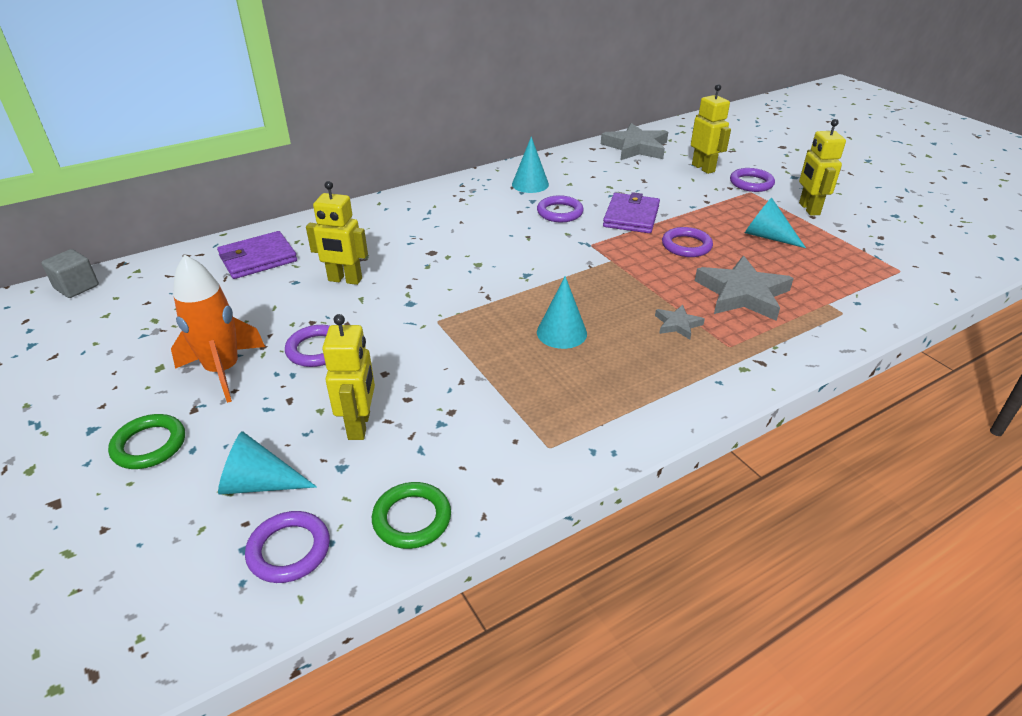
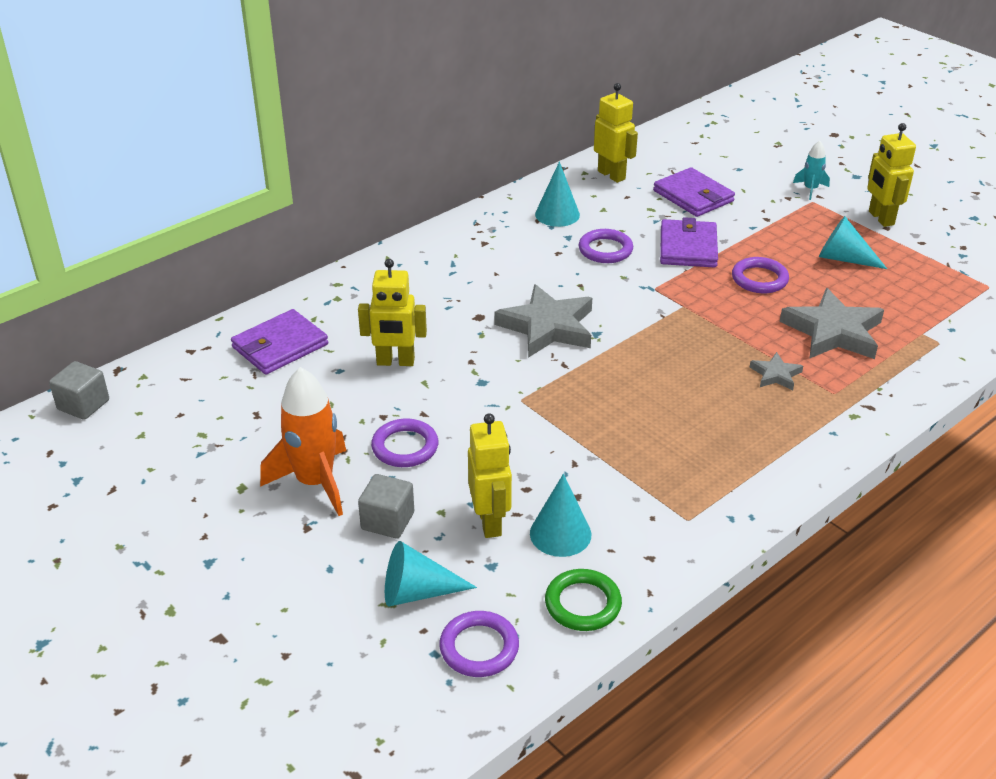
camera: 10 degrees left, 0 degrees up
(149, 445) = (282, 570): green ring -> none
(267, 412) = (387, 521): none -> grey cube
(561, 333) = (658, 398): turquoise cone -> turquoise cone (560, 534)
(635, 147) = (664, 150): grey star -> grey star (547, 327)
(648, 180) = (693, 196): none -> purple wallet
(703, 168) = (751, 173): yellow robot -> yellow robot (611, 175)
(751, 183) = (810, 189): purple ring -> turquoise rocket

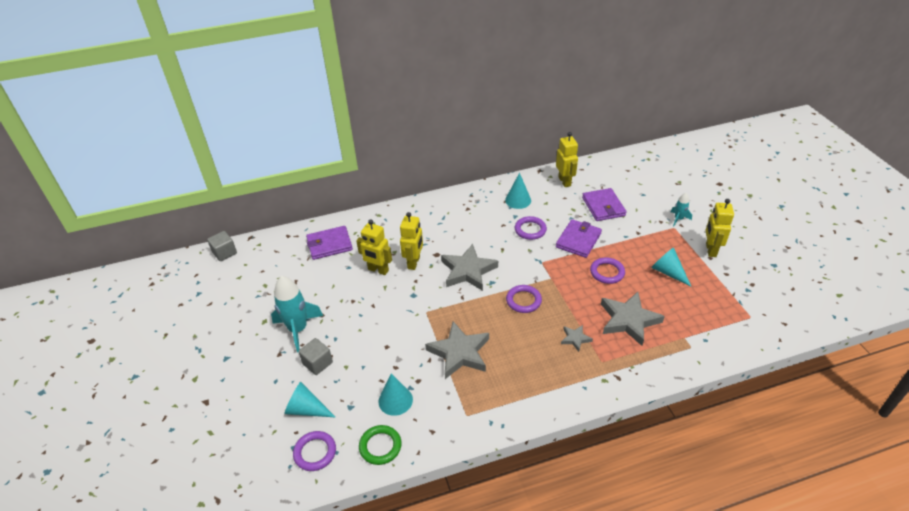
camera: 25 degrees right, 5 degrees up
(315, 482) = (298, 329): orange rocket -> turquoise rocket
(405, 447) = (352, 322): purple ring -> purple ring (523, 300)
(490, 522) = (365, 381): yellow robot -> yellow robot (414, 263)
(615, 440) = (459, 353): none -> grey star

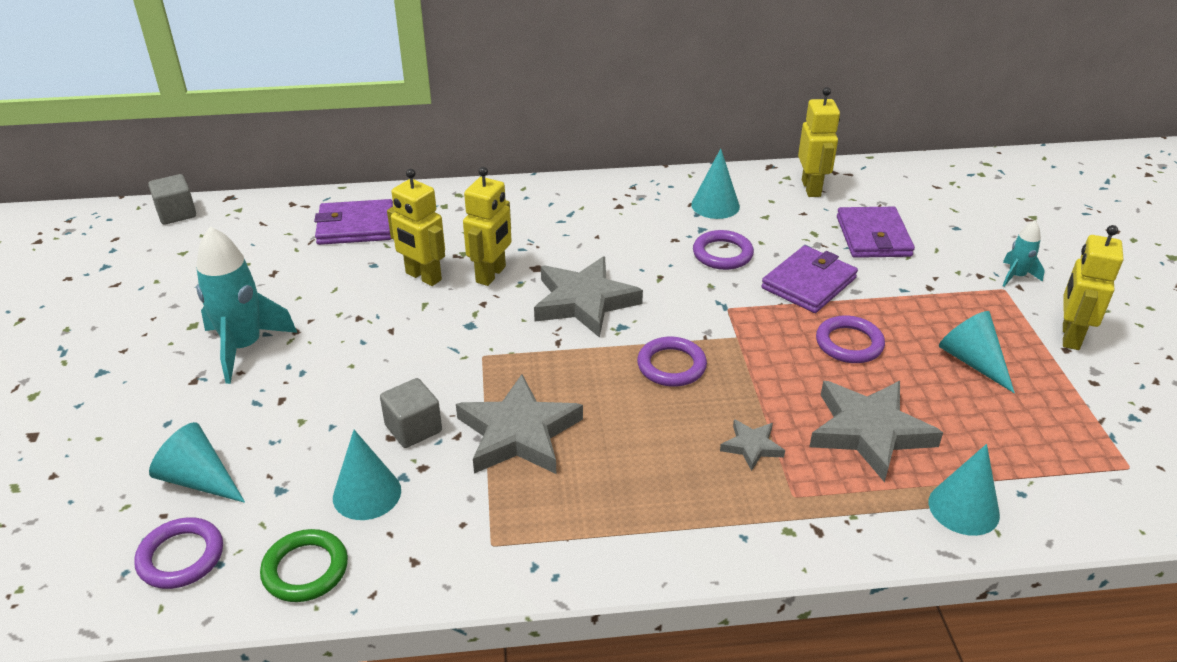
camera: 10 degrees right, 5 degrees down
(317, 363) = (253, 407): grey cube -> grey cube (413, 428)
(681, 353) = (963, 508): none -> turquoise cone

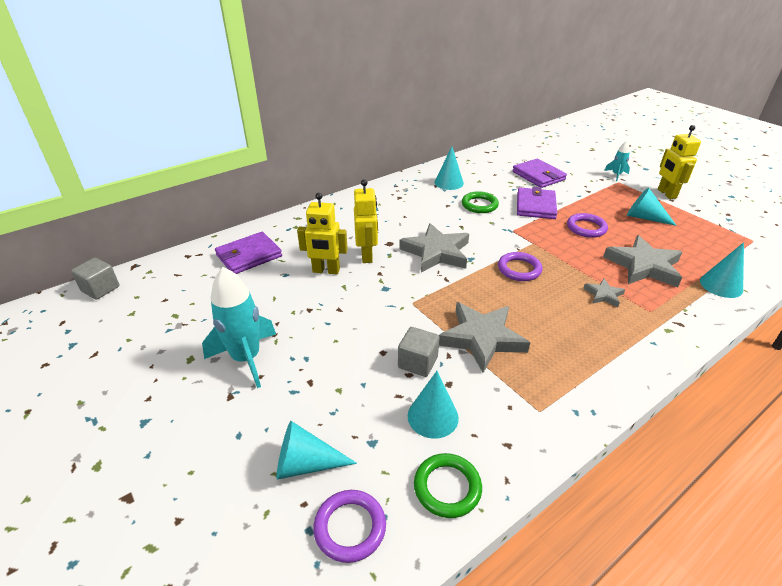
camera: 30 degrees left, 0 degrees up
(722, 254) = (479, 205): purple ring -> green ring
(811, 188) = (485, 162): yellow robot -> none

